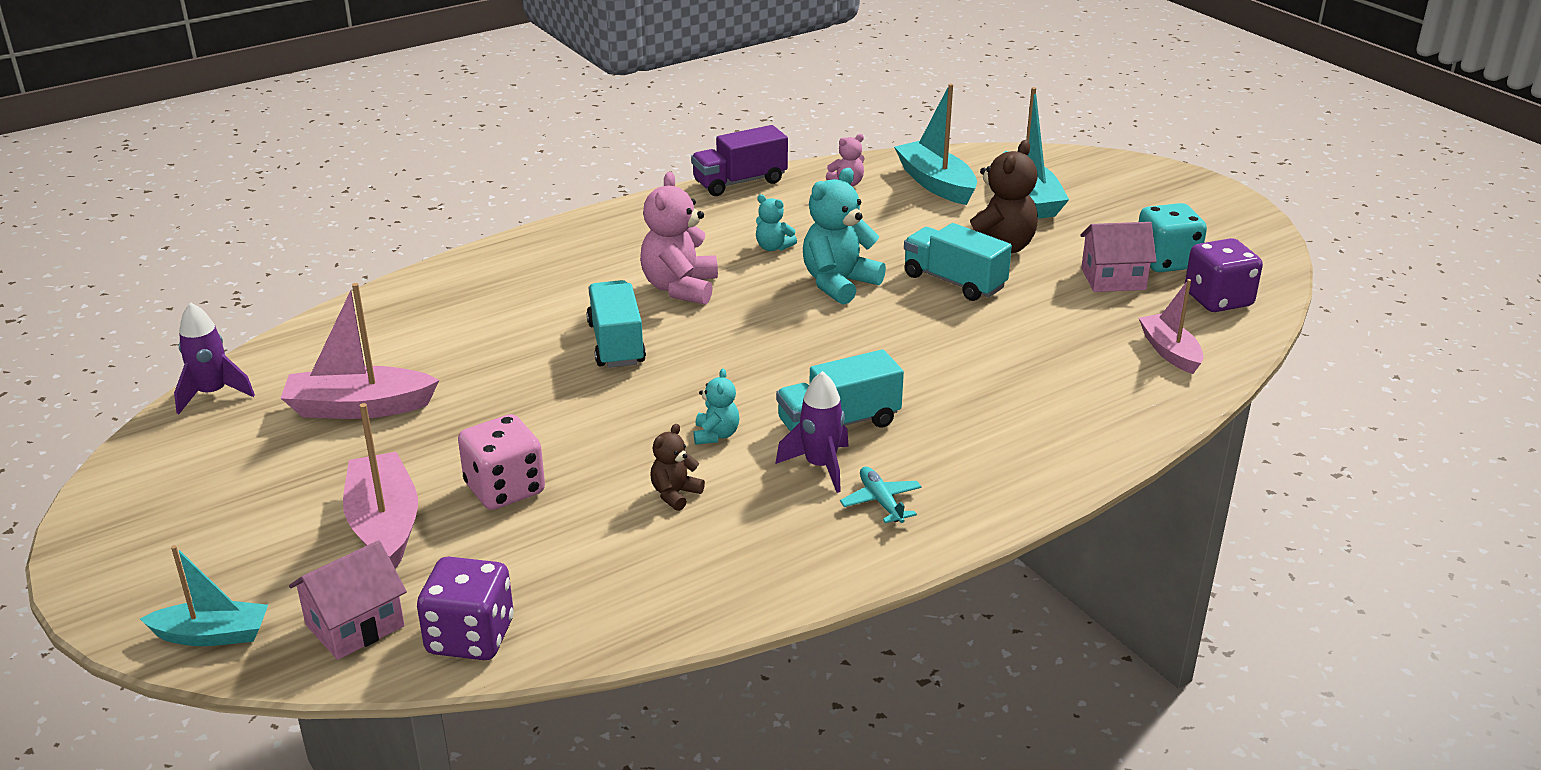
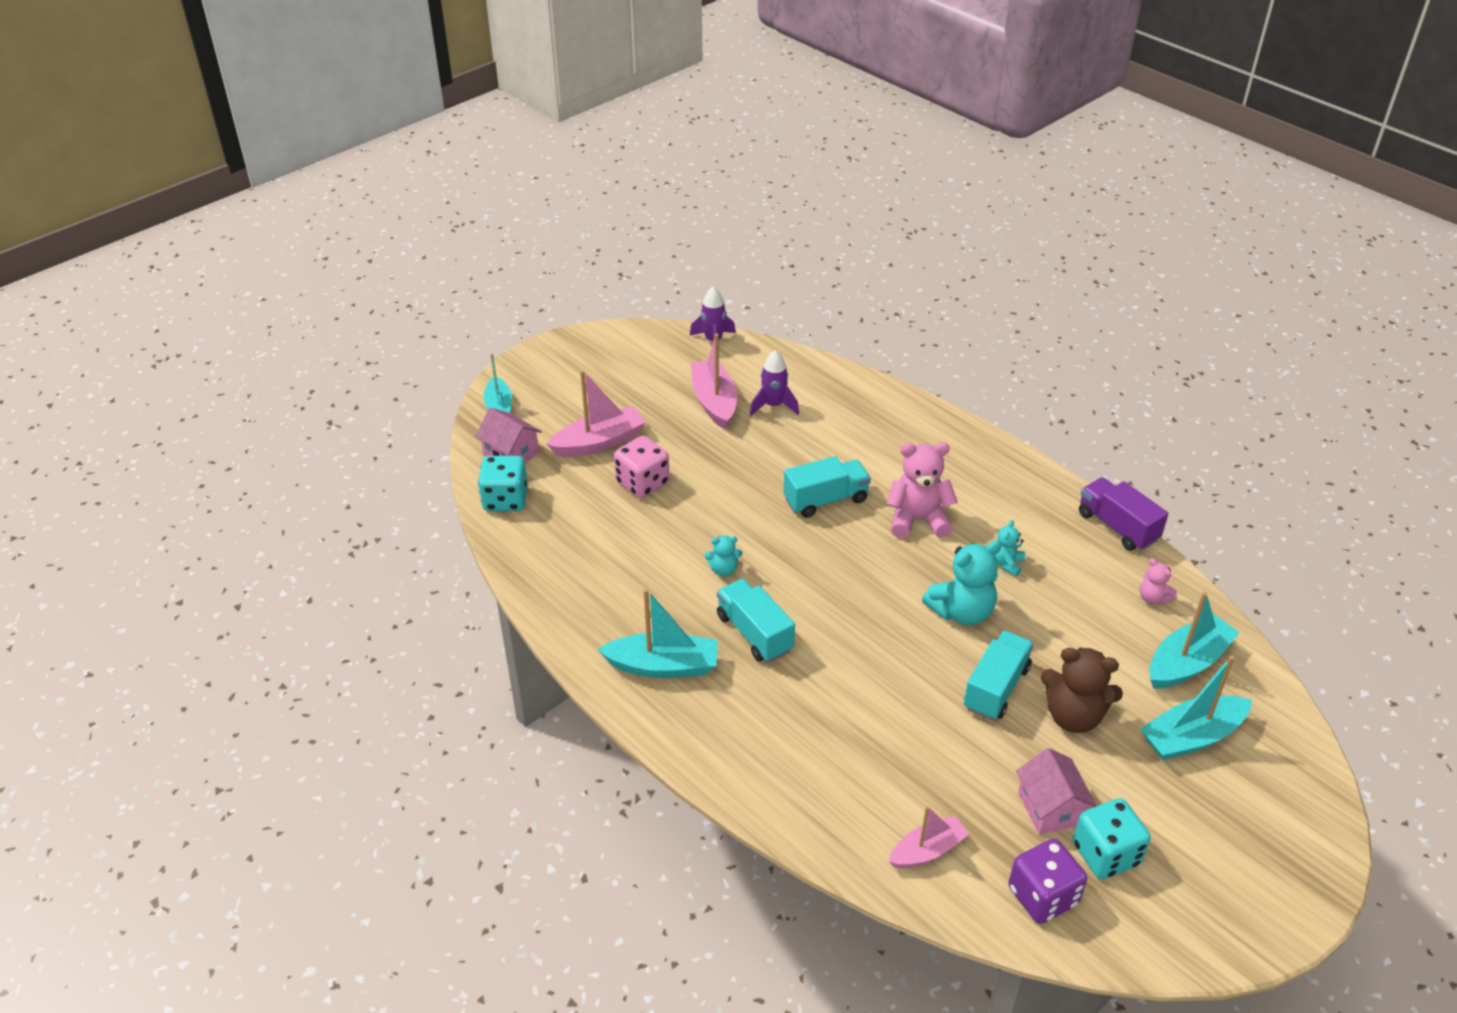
camera: 80 degrees right, 10 degrees up
(470, 637) = (505, 499): purple dice -> turquoise dice
(675, 494) = (652, 560): brown teddy bear -> none
(820, 466) = (698, 629): purple rocket -> purple rocket (773, 406)
(838, 284) = (962, 612): turquoise teddy bear -> turquoise teddy bear turned 120 degrees clockwise
(881, 501) = (663, 666): turquoise plane -> turquoise boat

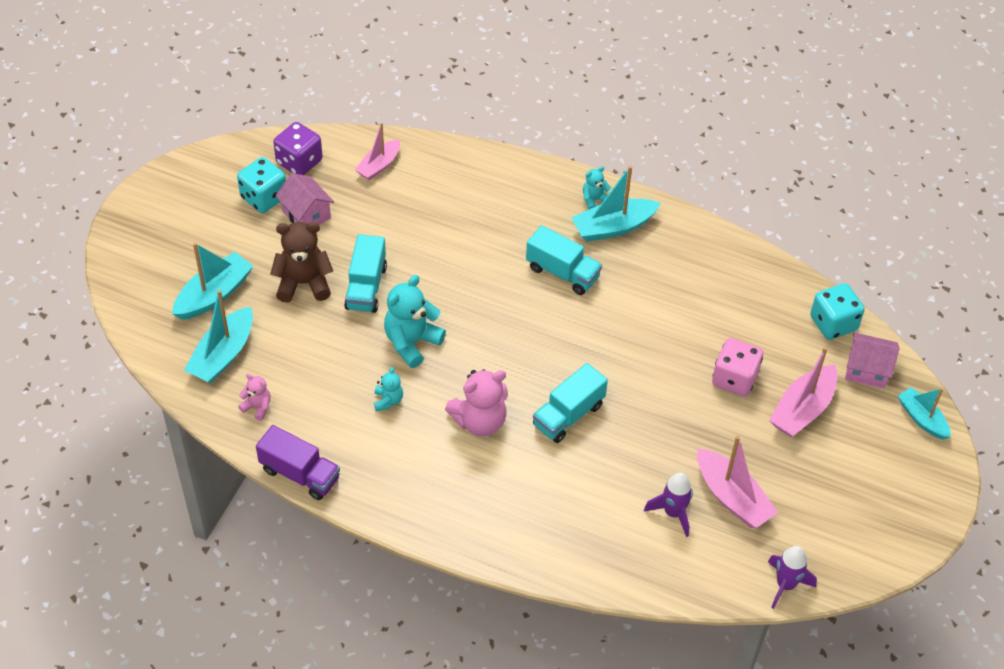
camera: 155 degrees right, 10 degrees up
(724, 570) = (616, 318): turquoise teddy bear -> turquoise teddy bear (594, 200)

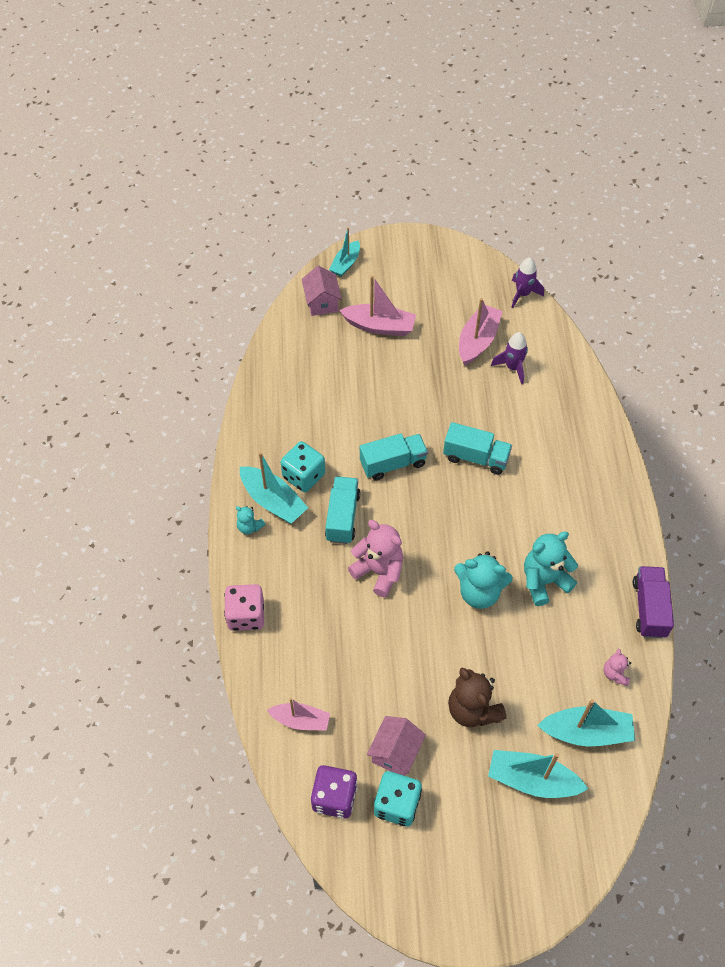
camera: 115 degrees left, 5 degrees up
(366, 287) = (446, 656): turquoise truck -> turquoise truck (393, 464)
(388, 401) = (544, 581): turquoise teddy bear -> turquoise teddy bear, size x1.91
(480, 421) = (519, 511): pink teddy bear -> pink teddy bear (379, 571)
(734, 379) = (377, 372): pink dice -> pink dice (246, 615)
(833, 323) = (290, 332): turquoise dice -> turquoise dice (303, 476)

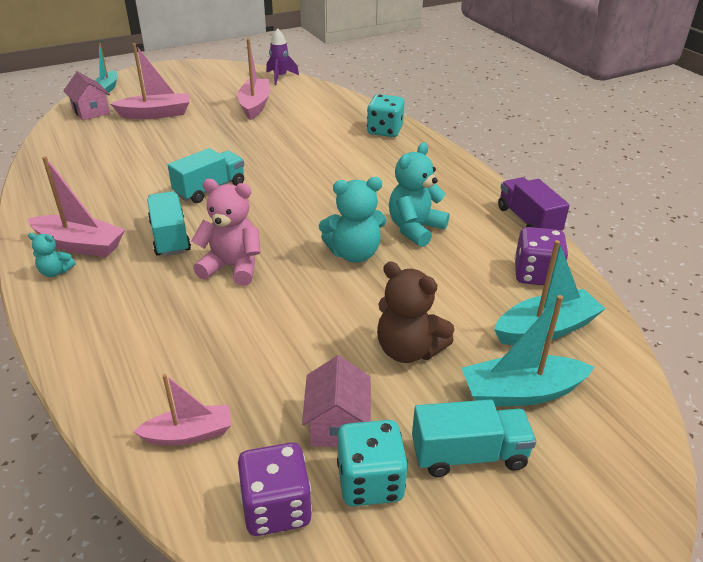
camera: 25 degrees left, 20 degrees down
(246, 615) = (73, 350): pink dice -> none
(273, 501) = (80, 245): turquoise boat -> pink boat
(303, 476) = (111, 219): turquoise dice -> turquoise dice (384, 131)
(476, 457) = (293, 167): turquoise truck -> turquoise truck (469, 455)
(512, 368) = (295, 113): purple rocket -> none
(615, 674) = (536, 274): pink teddy bear -> purple dice

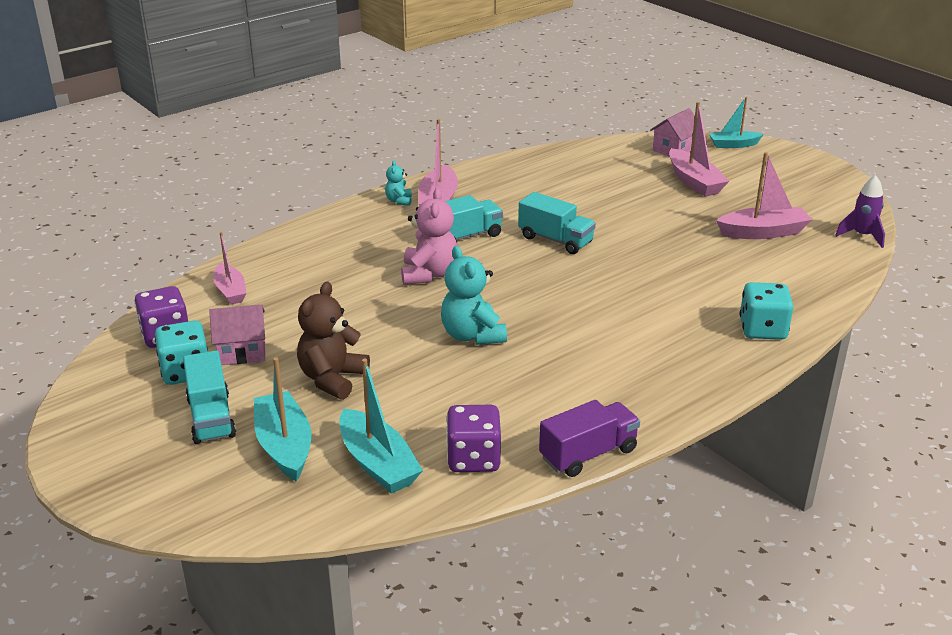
camera: 80 degrees right, 5 degrees down
(415, 229) = (534, 369): turquoise teddy bear -> none

